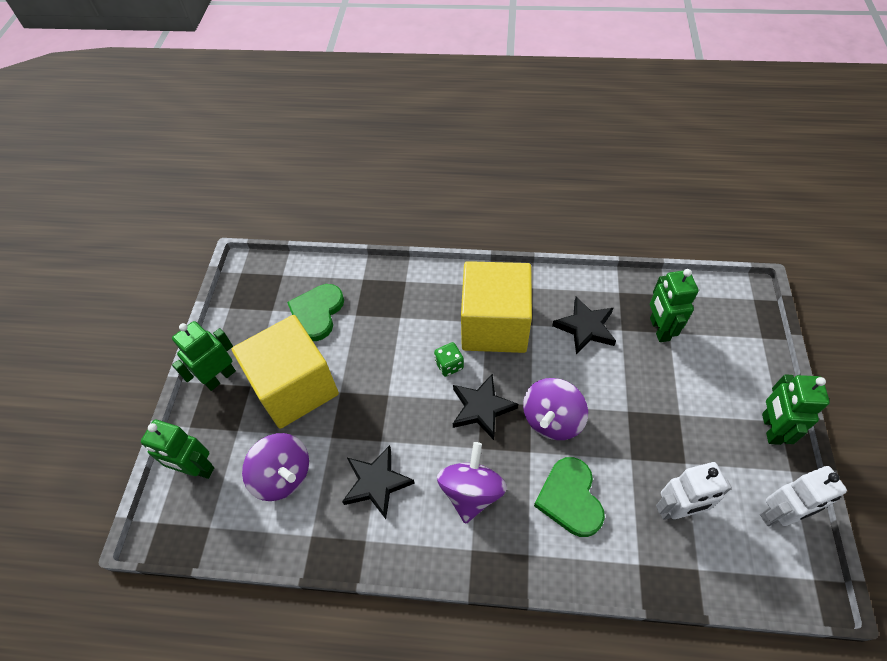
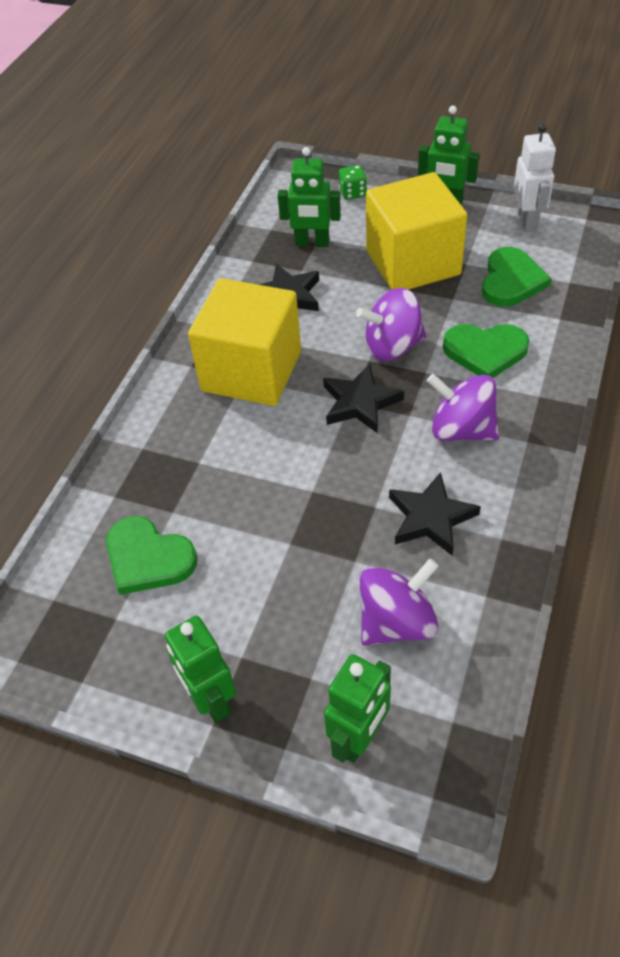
camera: 75 degrees left, 5 degrees down
(295, 387) = (265, 597): yellow cube -> yellow cube (413, 263)
(449, 365) = (291, 423): green dice -> green dice (353, 193)
(552, 419) = (392, 346): purple spinning top -> purple spinning top turned 120 degrees clockwise
(676, 509) = (511, 281): white robot -> green heart

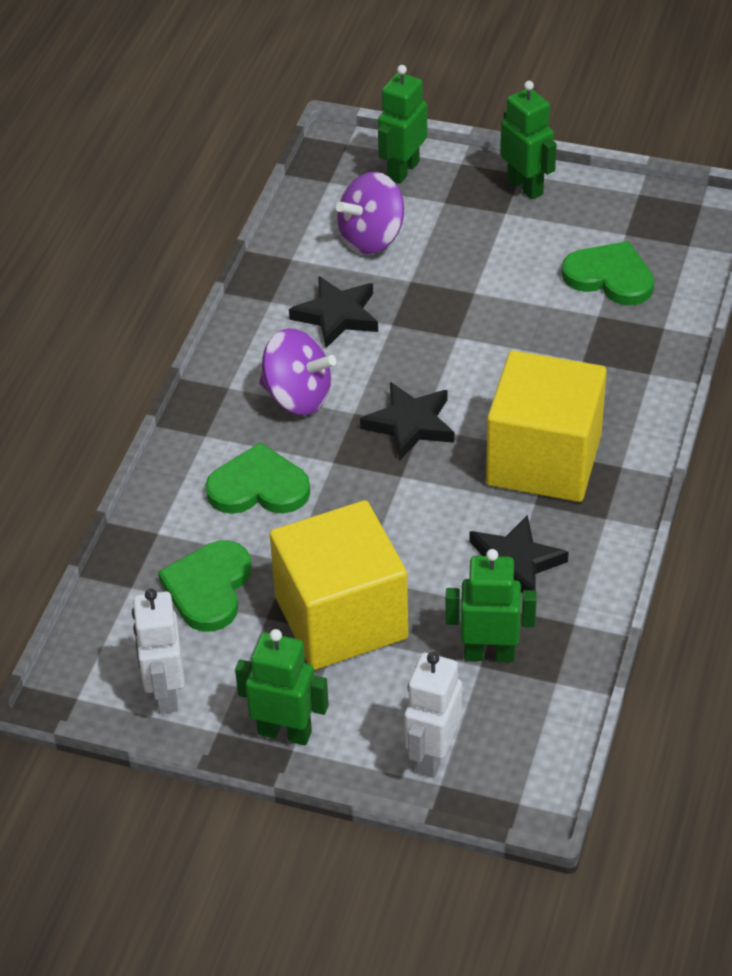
camera: 175 degrees right, 5 degrees down
(353, 193) = (432, 755): green dice -> white robot
(392, 346) = (372, 492): purple spinning top -> none

